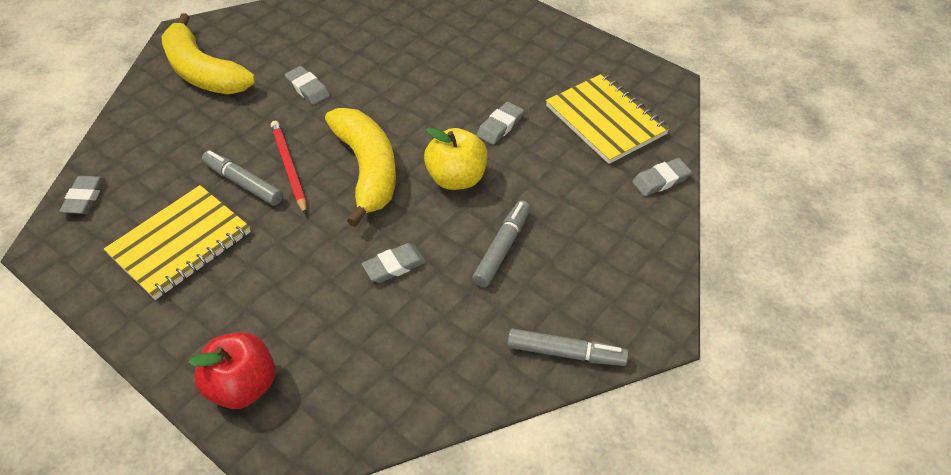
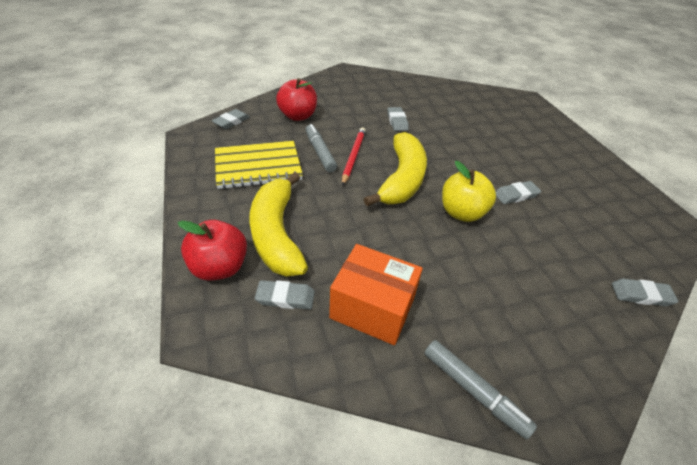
camera: 30 degrees right, 5 degrees down
(171, 143) = (298, 116): none -> red apple
(203, 72) = (344, 91): yellow banana -> yellow banana (276, 234)
(394, 266) = (377, 246): grey eraser -> grey eraser (285, 297)
(433, 333) = (372, 308): none -> orange box
(502, 248) = (467, 276): grey marker -> none
(605, 120) = (608, 228): yellow notebook -> none

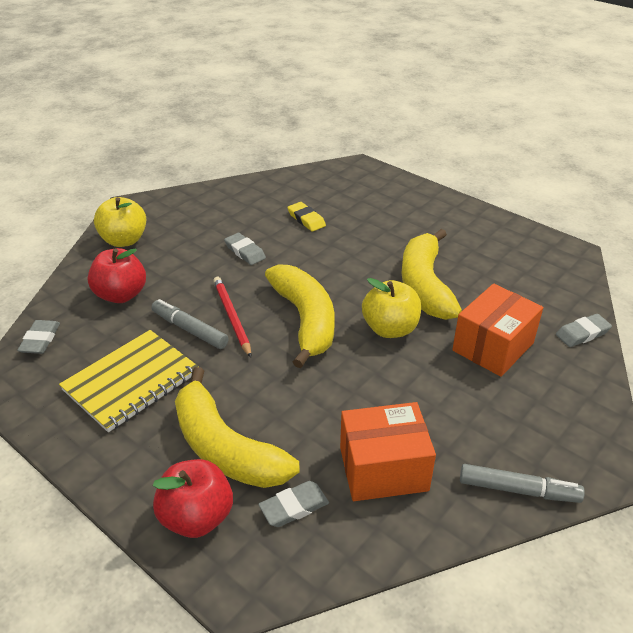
camera: 30 degrees left, 5 degrees down
(327, 87) = (124, 240): none -> yellow apple
(458, 118) = (306, 219): none -> yellow eraser
(516, 195) = (425, 285): grey eraser -> yellow banana
(541, 265) = (493, 347): none -> orange box

